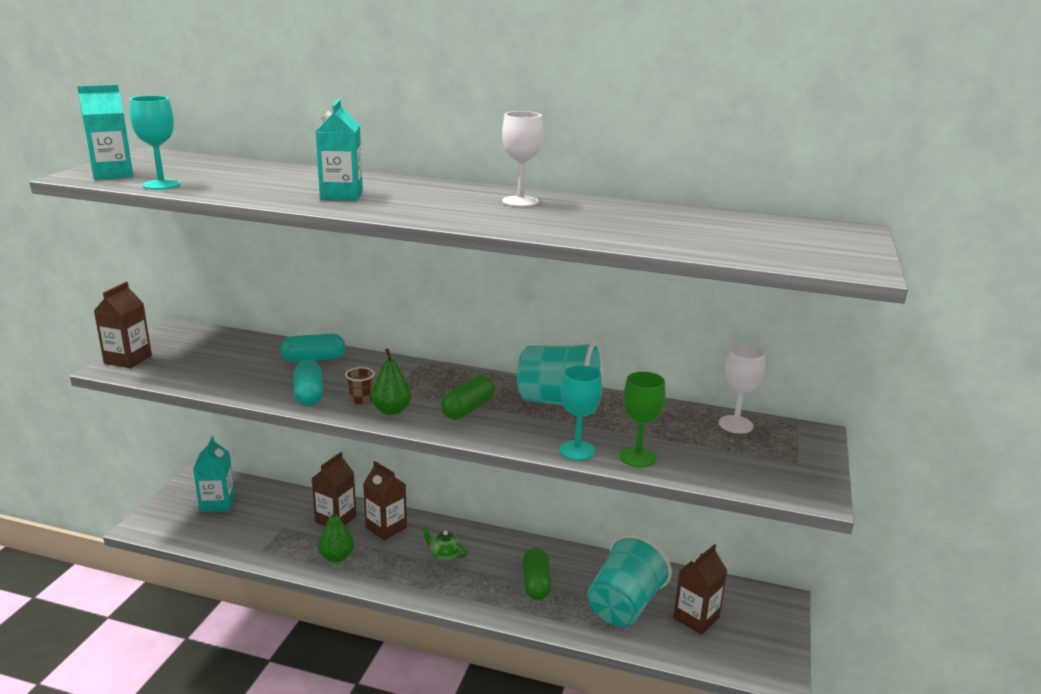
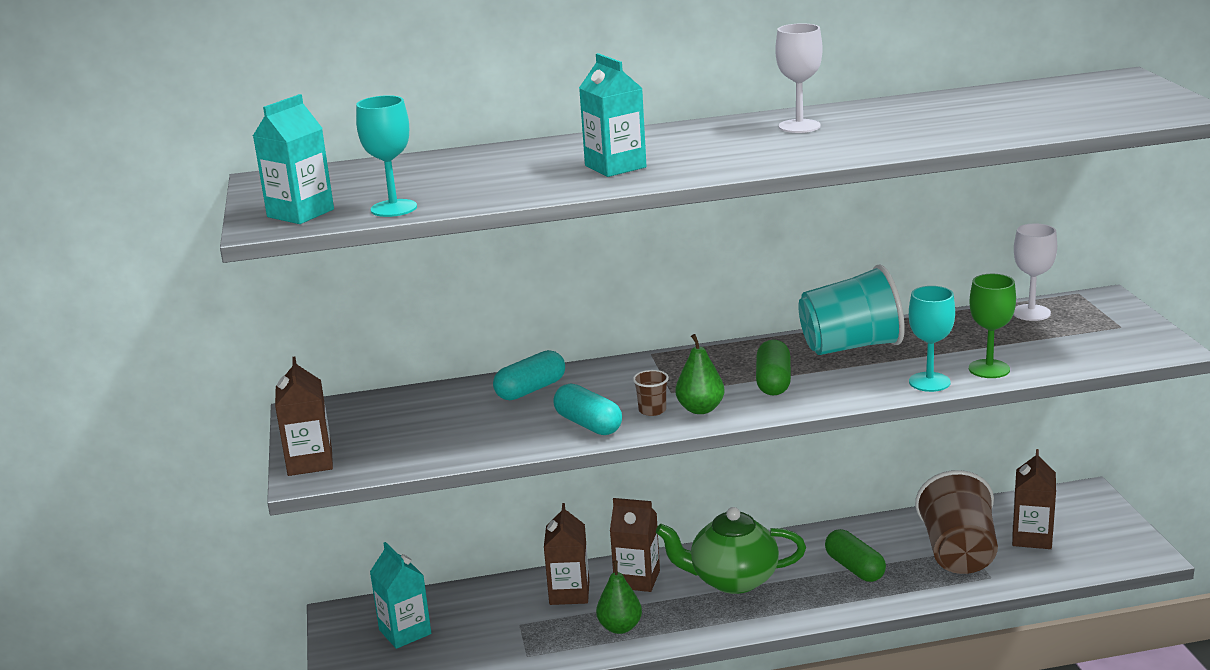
camera: 25 degrees left, 0 degrees up
(444, 555) = (732, 580): green teapot -> green teapot, size x2.22
(624, 605) = (958, 553): turquoise cup -> brown cup

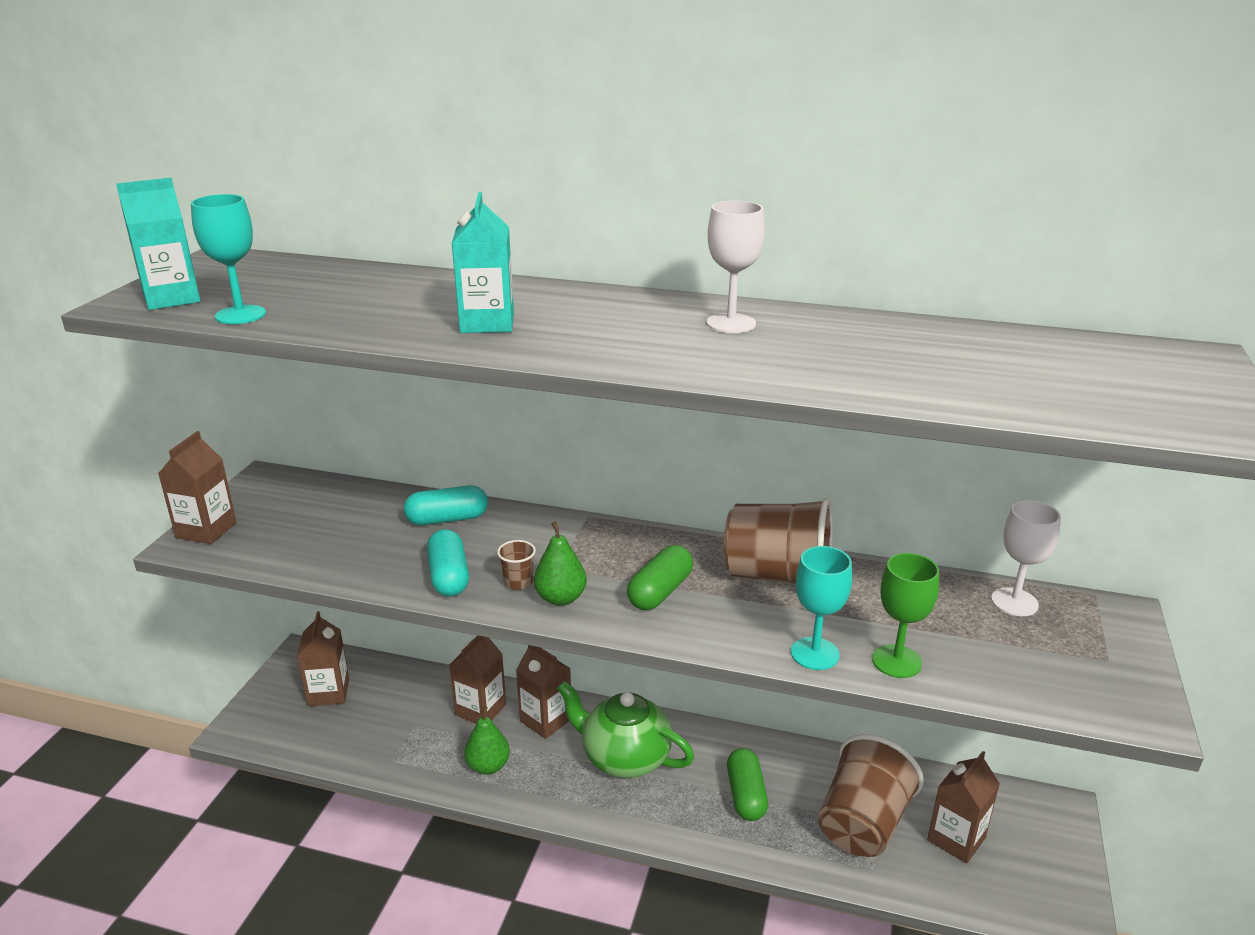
camera: 25 degrees right, 5 degrees up
(405, 632) = (328, 692): turquoise carton -> brown carton
(850, 347) = (778, 576): turquoise cup -> brown cup

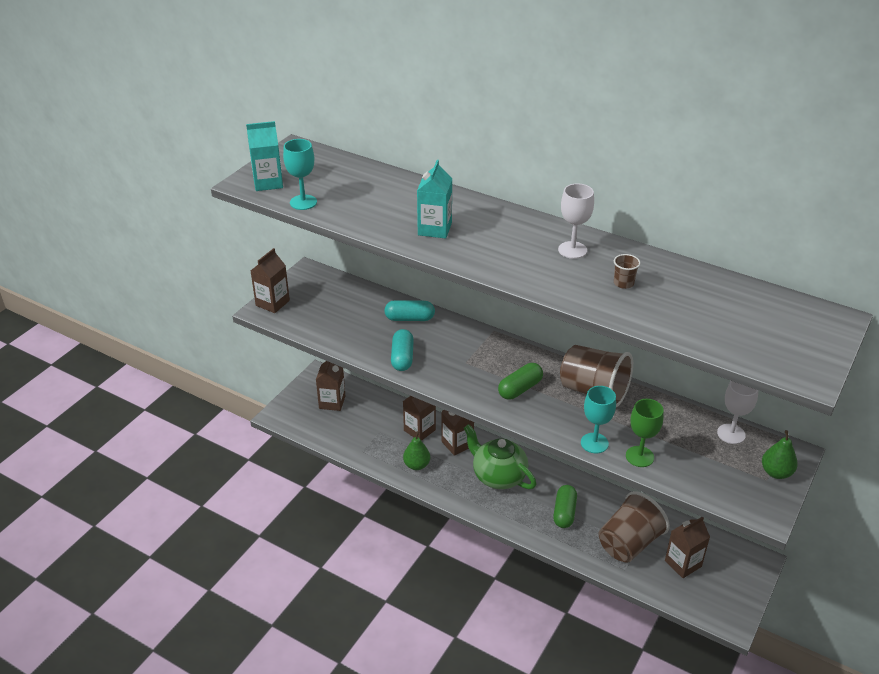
camera: 15 degrees right, 10 degrees up
(518, 582) = (440, 368): brown cup -> brown cup (623, 283)
(560, 598) = (462, 383): green pear -> green pear (776, 472)

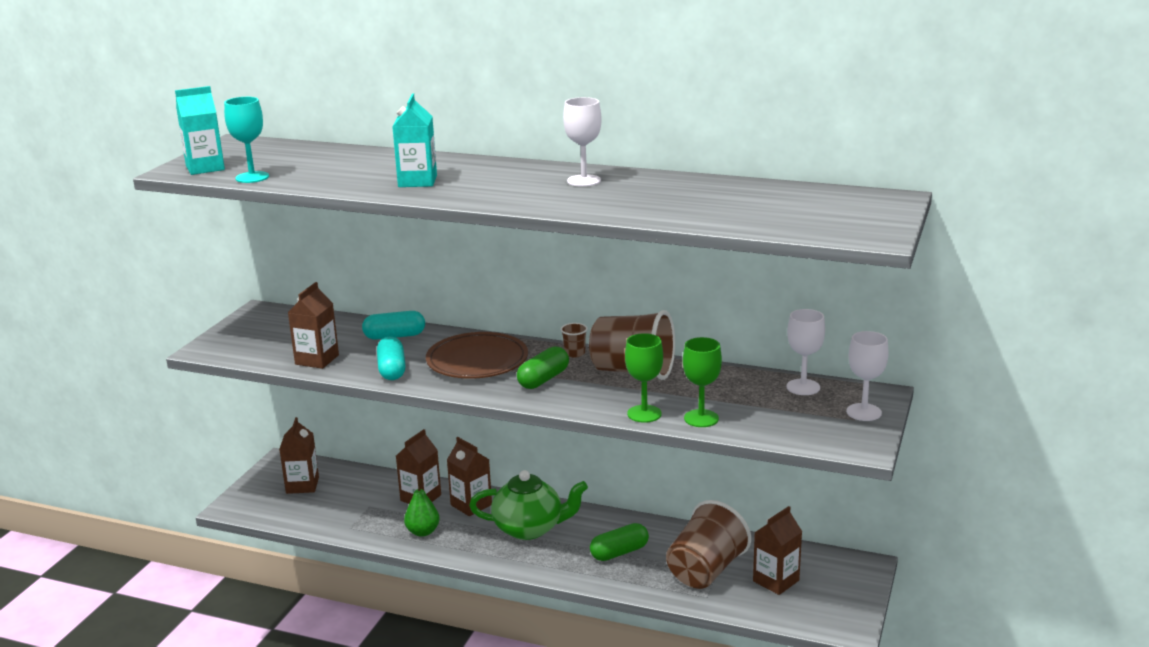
camera: 10 degrees left, 15 degrees down
(272, 303) = (217, 342): brown carton -> brown carton (317, 360)
(470, 359) = (477, 361): none -> brown plate
(498, 476) = (529, 528): green teapot -> green teapot turned 150 degrees clockwise
(564, 512) = (619, 552): green capsule -> green capsule turned 60 degrees clockwise
(594, 443) = (644, 414): turquoise goblet -> green goblet
(623, 283) = (649, 197): brown cup -> brown cup (574, 353)
(776, 472) = (864, 412): green pear -> white goblet

